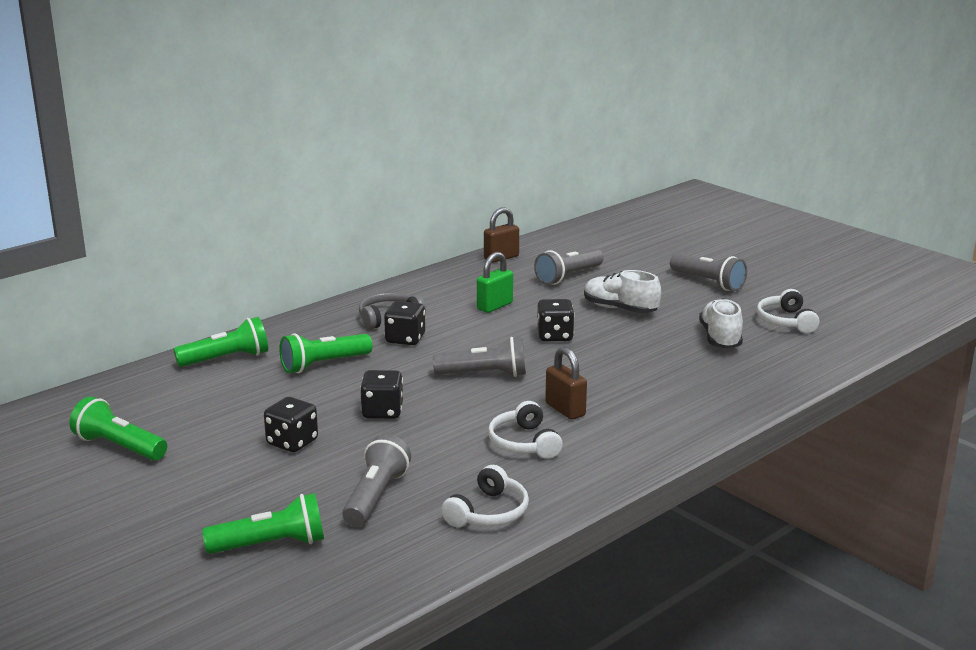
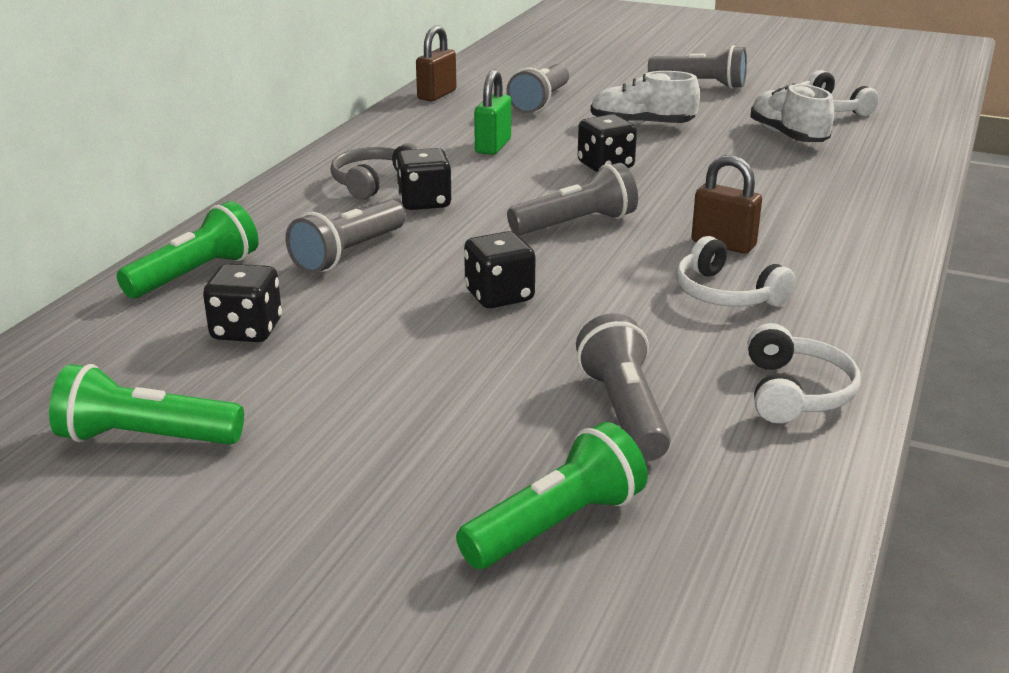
camera: 25 degrees left, 5 degrees up
(292, 442) = (418, 365): black dice -> black dice (246, 330)
(324, 365) = (349, 254): green flashlight -> grey flashlight

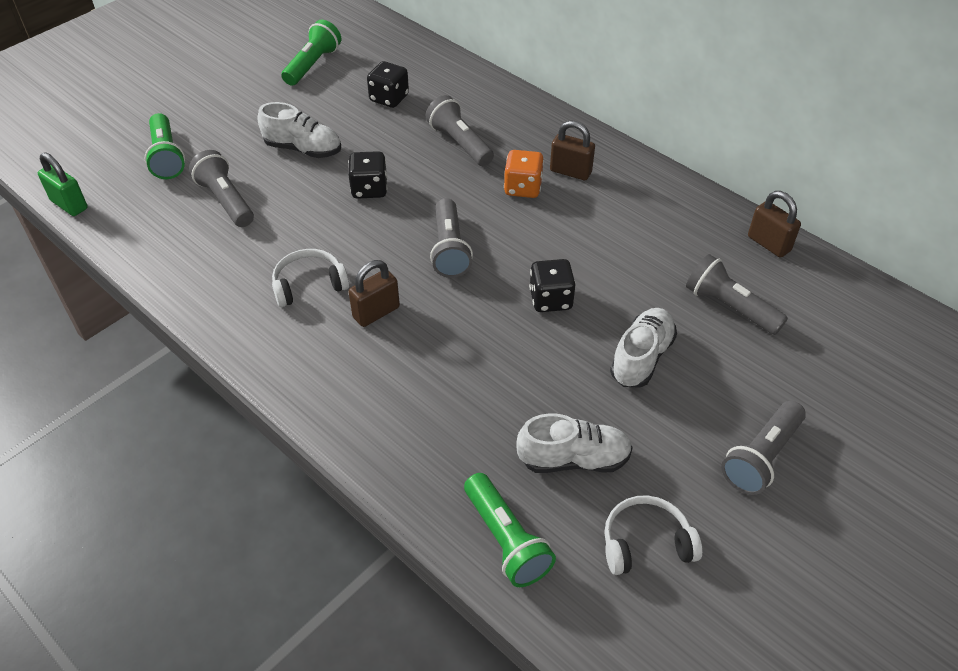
camera: 110 degrees right, 20 degrees up
(195, 274) = (464, 88): green flashlight -> green flashlight (506, 540)
(374, 182) = (570, 172): grey headphones -> brown padlock
(424, 202) = (523, 188): black dice -> orange dice
(436, 375) = (303, 149): none -> white shoe
(493, 146) = (621, 246): green padlock -> green padlock (69, 204)
(623, 411) = (226, 200): grey flashlight -> grey flashlight turned 135 degrees counterclockwise
(796, 392) = (191, 268): white headphones -> none

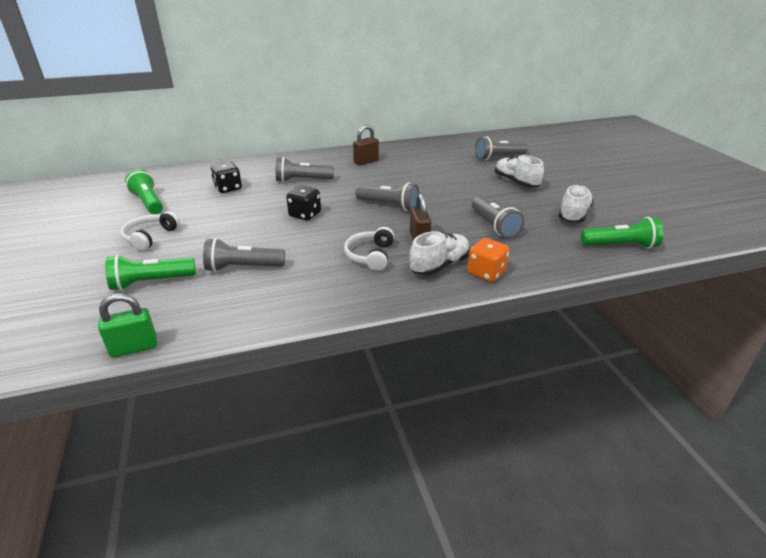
camera: 60 degrees left, 15 degrees down
(167, 157) = (151, 282): green flashlight -> green flashlight turned 150 degrees clockwise
(303, 149) = (232, 226): white shoe -> white shoe (439, 265)
(523, 188) = (363, 175): orange dice -> orange dice (486, 273)
(550, 299) = (456, 191): black dice -> none
(645, 543) = (634, 213): white headphones -> white headphones (150, 237)
(761, 457) = (594, 177): grey flashlight -> grey flashlight (494, 225)
(769, 244) = (466, 140): brown padlock -> none

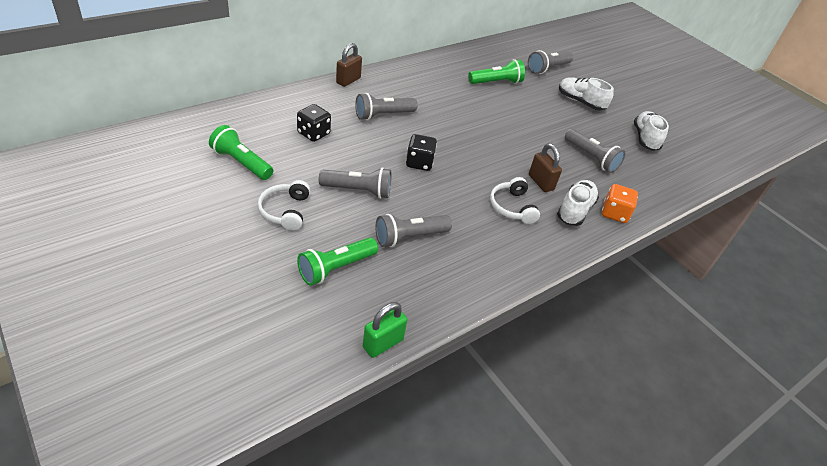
camera: 25 degrees left, 10 degrees up
(366, 162) = (428, 83): brown padlock -> brown padlock (348, 80)
(389, 205) = (489, 142): grey flashlight -> grey flashlight (358, 190)
(620, 245) = (695, 170): green flashlight -> green flashlight (496, 82)

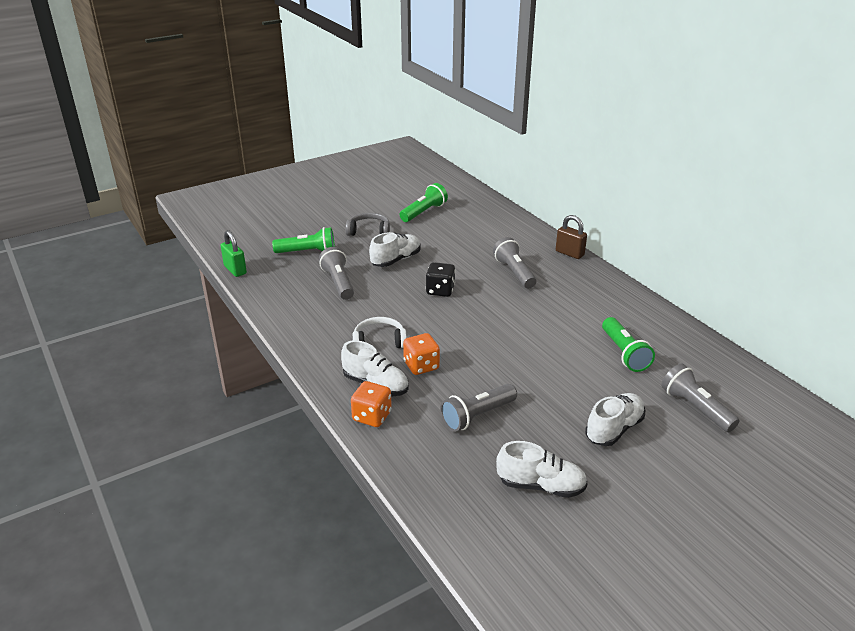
camera: 100 degrees right, 10 degrees down
(285, 211) = (369, 231): white headphones -> grey headphones
(313, 133) = (471, 238): black dice -> none
(336, 268) = (307, 252): green flashlight -> green flashlight turned 120 degrees clockwise
(358, 190) = (396, 260): grey flashlight -> white shoe
(540, 182) = (421, 366): brown padlock -> orange dice

